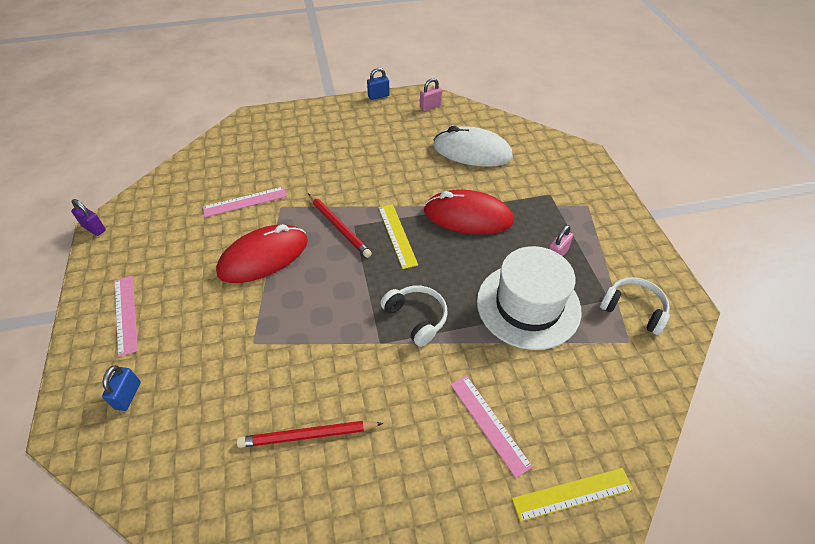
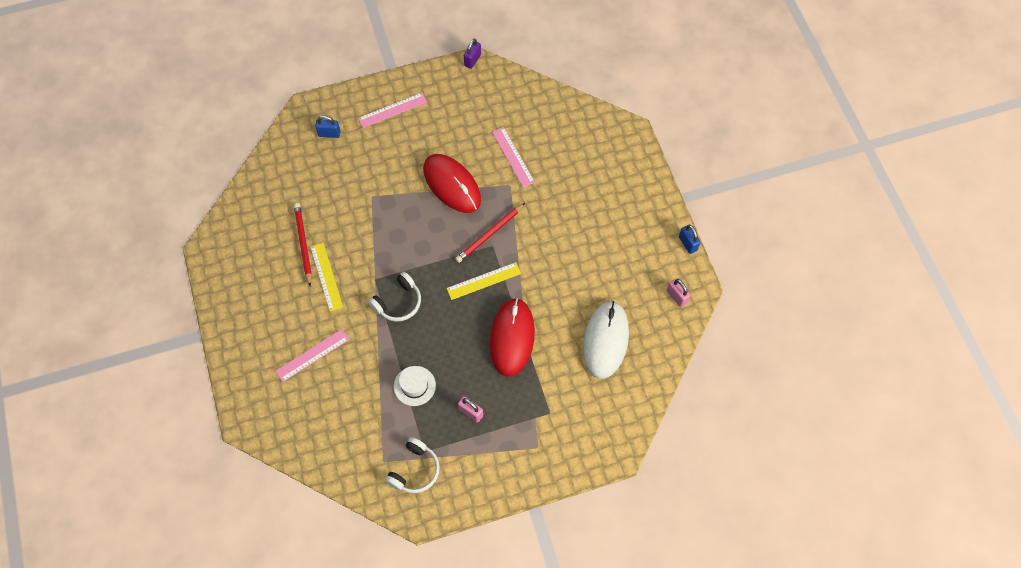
camera: 85 degrees right, 15 degrees up
(528, 305) = (414, 386): white hat -> white hat, size x0.50
(572, 494) = (265, 406): yellow ruler -> yellow ruler (326, 276)

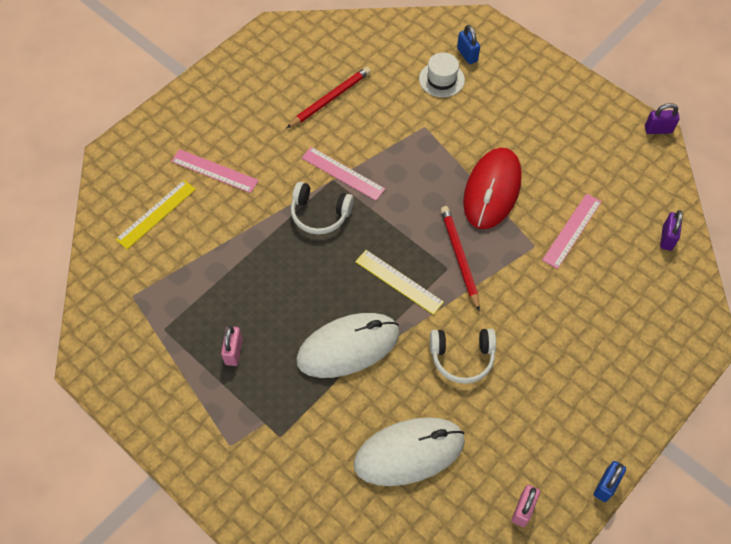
camera: 60 degrees right, 5 degrees down
(326, 276) = (307, 136): yellow ruler -> yellow ruler (156, 214)
(392, 110) = (537, 91): pink ruler -> pink ruler (343, 173)
(414, 386) = (233, 280): white hat -> white hat (441, 79)
(415, 470) = (137, 331): white headphones -> white headphones (462, 358)
(489, 234) = (459, 257): red pencil -> red pencil turned 60 degrees clockwise
(512, 338) = (348, 347): red mouse -> white mouse
(553, 108) = (667, 238): none -> purple padlock

